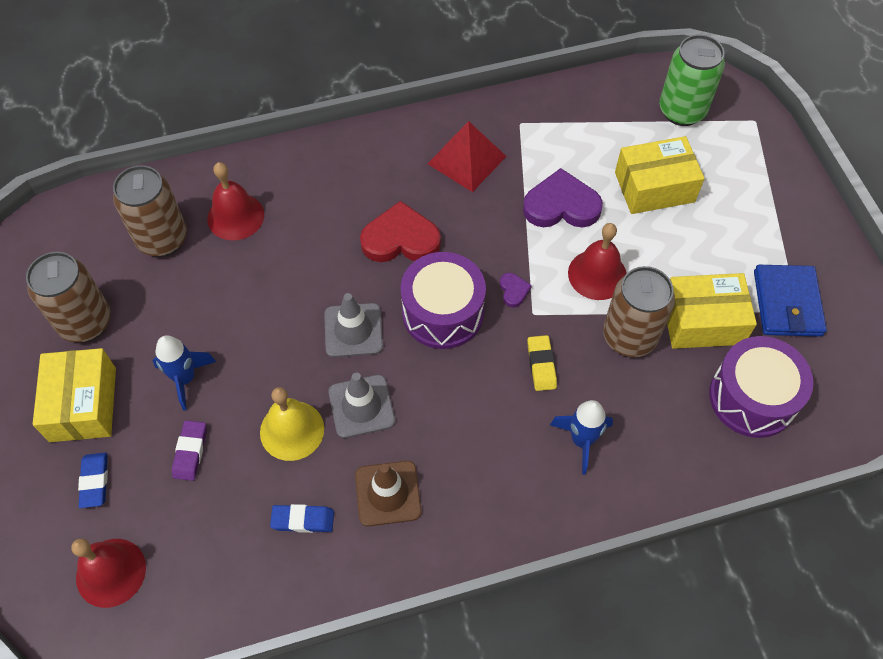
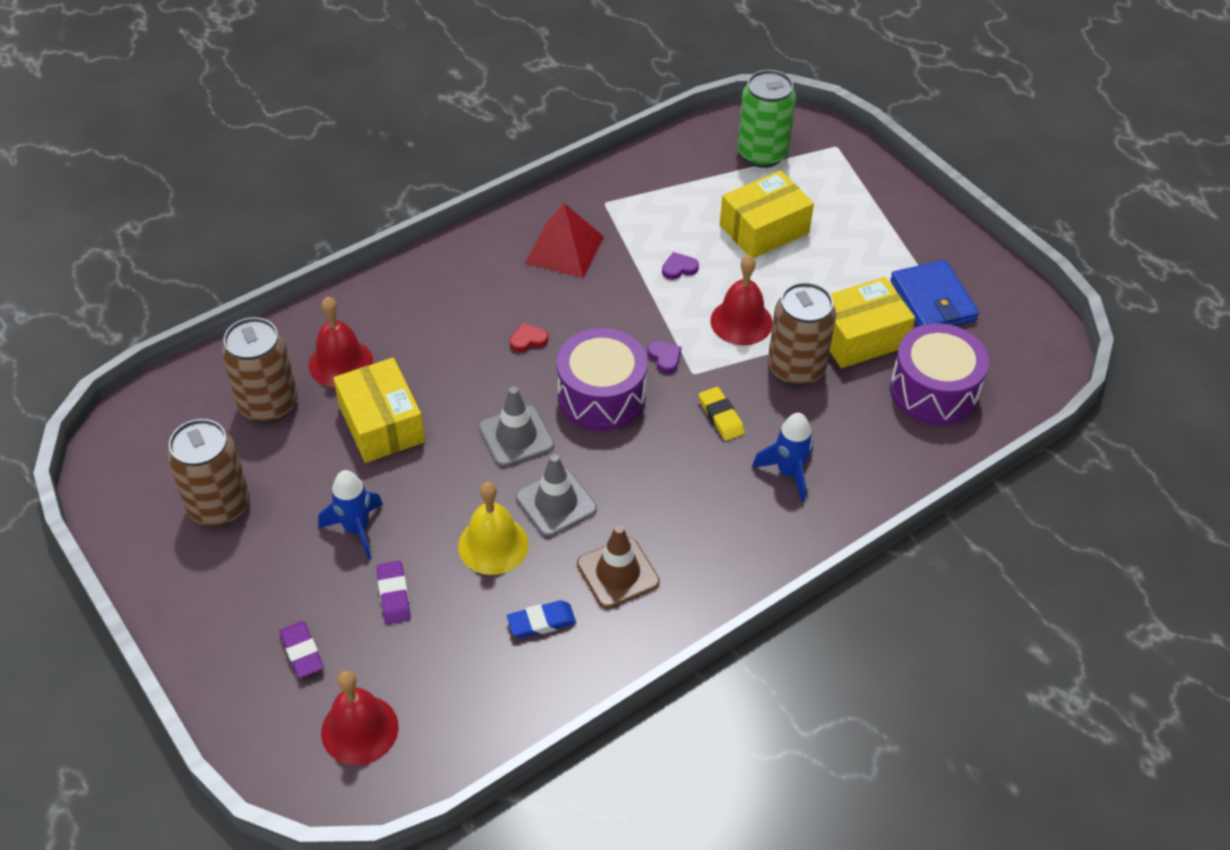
camera: 20 degrees left, 10 degrees down
(83, 404) = (254, 584): yellow box -> yellow box (382, 424)
(95, 481) = (302, 652): blue eraser -> purple eraser
(400, 239) = (528, 340): red heart -> red heart, size x0.45
(561, 205) = (679, 268): purple heart -> purple heart, size x0.45

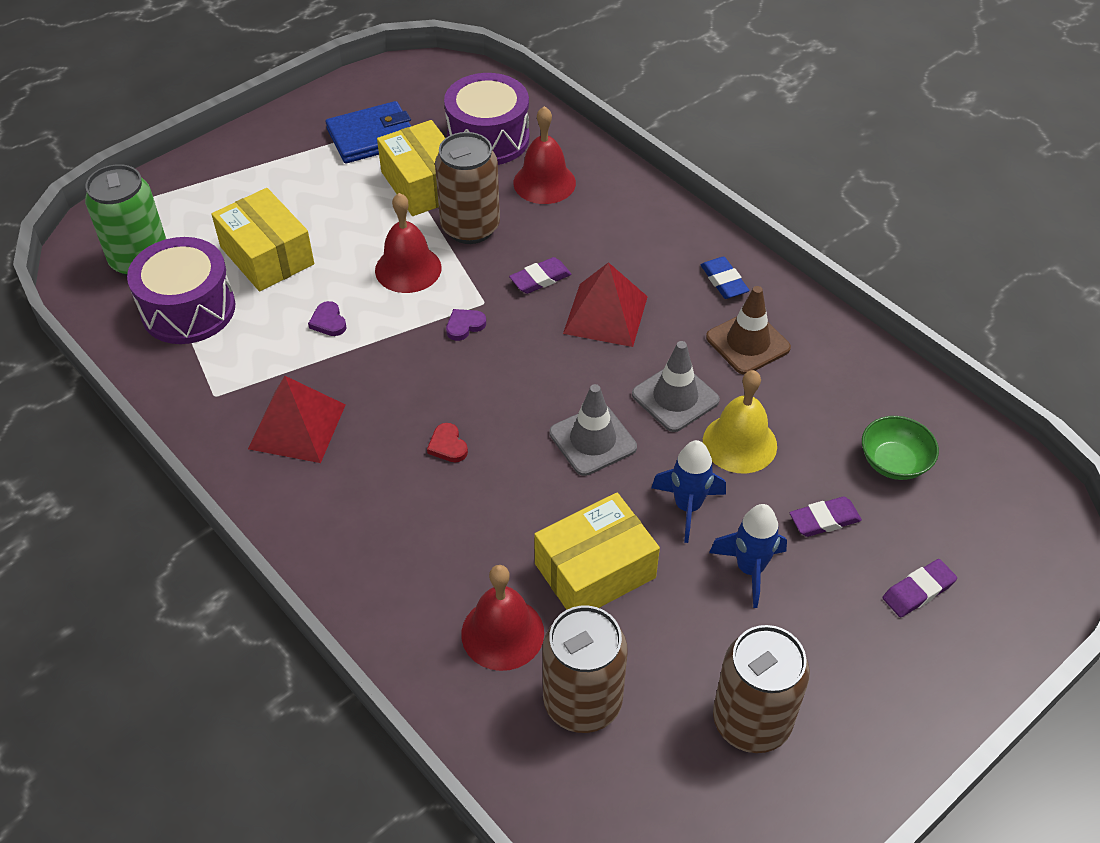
camera: 95 degrees left, 0 degrees up
(359, 729) = (986, 523): red bell -> red bell (544, 182)
(446, 668) = (894, 462): none -> green bowl
(541, 622) = (819, 394): blue eraser -> blue eraser (724, 281)
(601, 396) = (525, 373): purple drum -> purple drum (188, 309)
(668, 462) = (605, 314): none -> red pyramid
(721, 416) = (540, 279): yellow eraser -> purple eraser
(788, 472) = (602, 230): blue rocket -> blue rocket (687, 507)

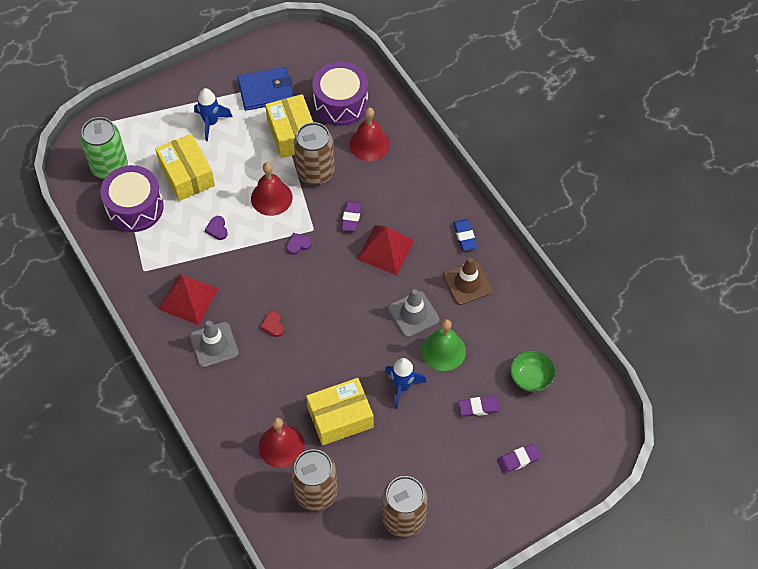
camera: 10 degrees right, 10 degrees up
(540, 279) = (351, 217): purple eraser -> purple eraser turned 60 degrees counterclockwise
(592, 440) = (358, 335): grey traffic cone -> grey traffic cone (214, 345)
(739, 443) = (443, 350): yellow bell -> green bell
(750, 569) = (427, 431): blue rocket -> blue rocket (211, 123)

